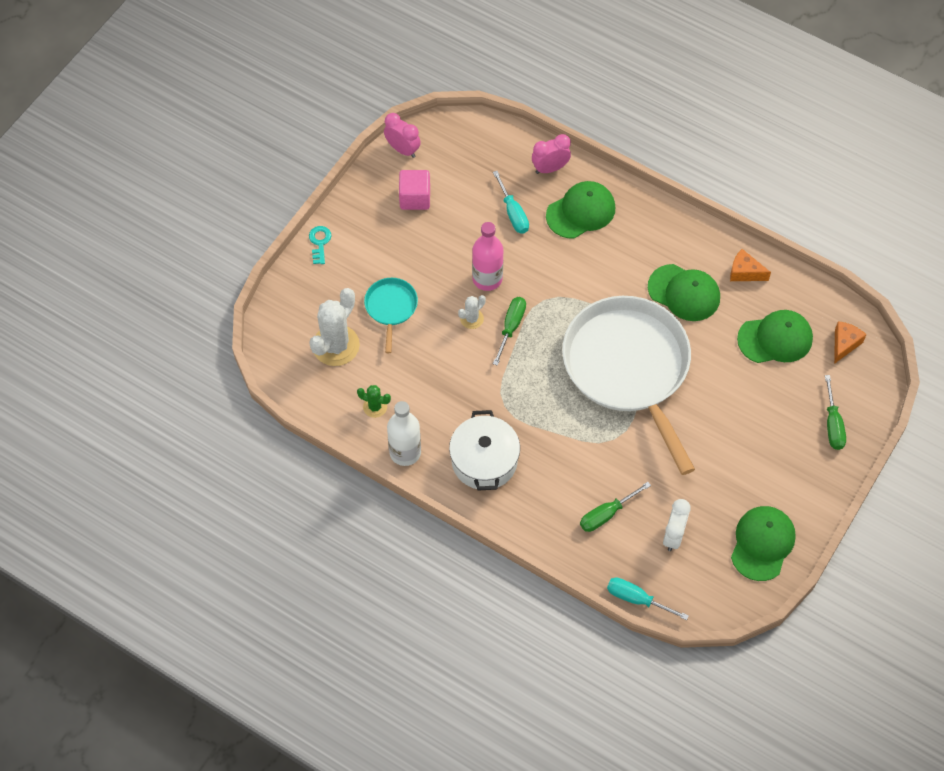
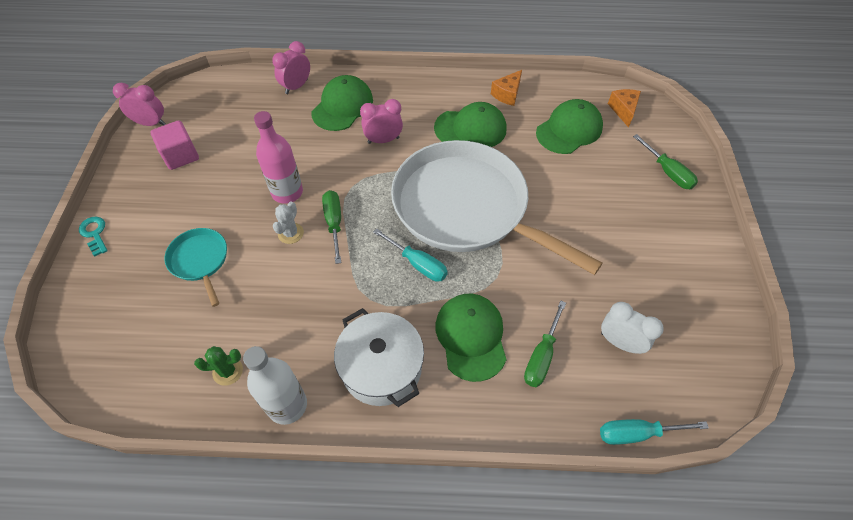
camera: 30 degrees left, 5 degrees down
(336, 345) = (153, 327): white cactus -> none
(513, 213) = (282, 131): turquoise screwdriver -> turquoise screwdriver (417, 263)
(597, 266) = (383, 140): none -> pink clock
(673, 536) = (620, 342): white clock -> white clock turned 45 degrees counterclockwise
(744, 272) = (507, 94): orange cheese -> orange cheese turned 45 degrees counterclockwise
(762, 543) = (702, 304): green cap -> green cap (471, 337)

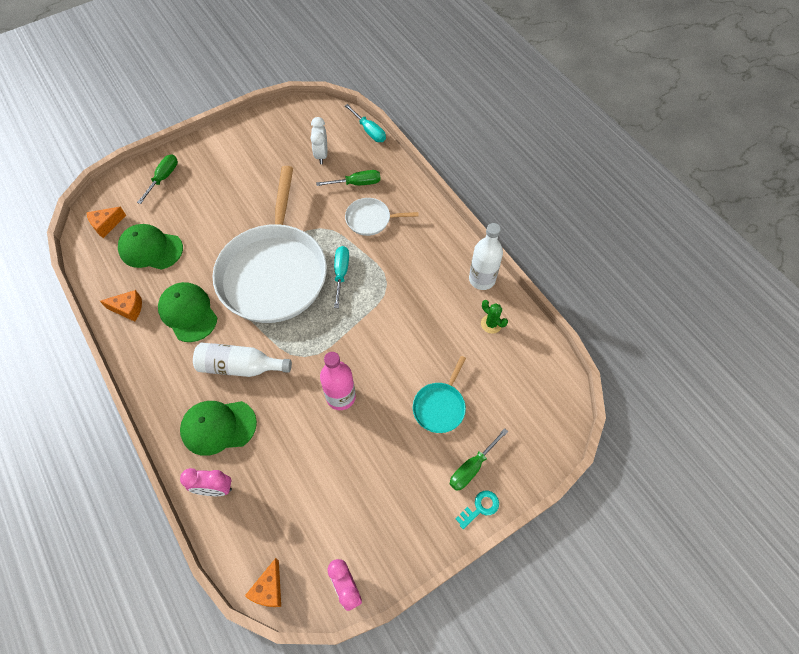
camera: 125 degrees left, 5 degrees up
(94, 233) = (480, 507): turquoise key -> turquoise key turned 150 degrees counterclockwise
(181, 156) = (363, 517): pink cube -> none
(199, 86) = (269, 589): none -> orange cheese
(290, 233) = (374, 365): white cactus -> none
(334, 223) = (345, 343): green screwdriver -> green screwdriver (472, 467)
(381, 368) = (424, 250): white pot -> none
(383, 140) = (240, 366): pink clock -> white bottle
(471, 337) = (370, 219): green cap -> white pan

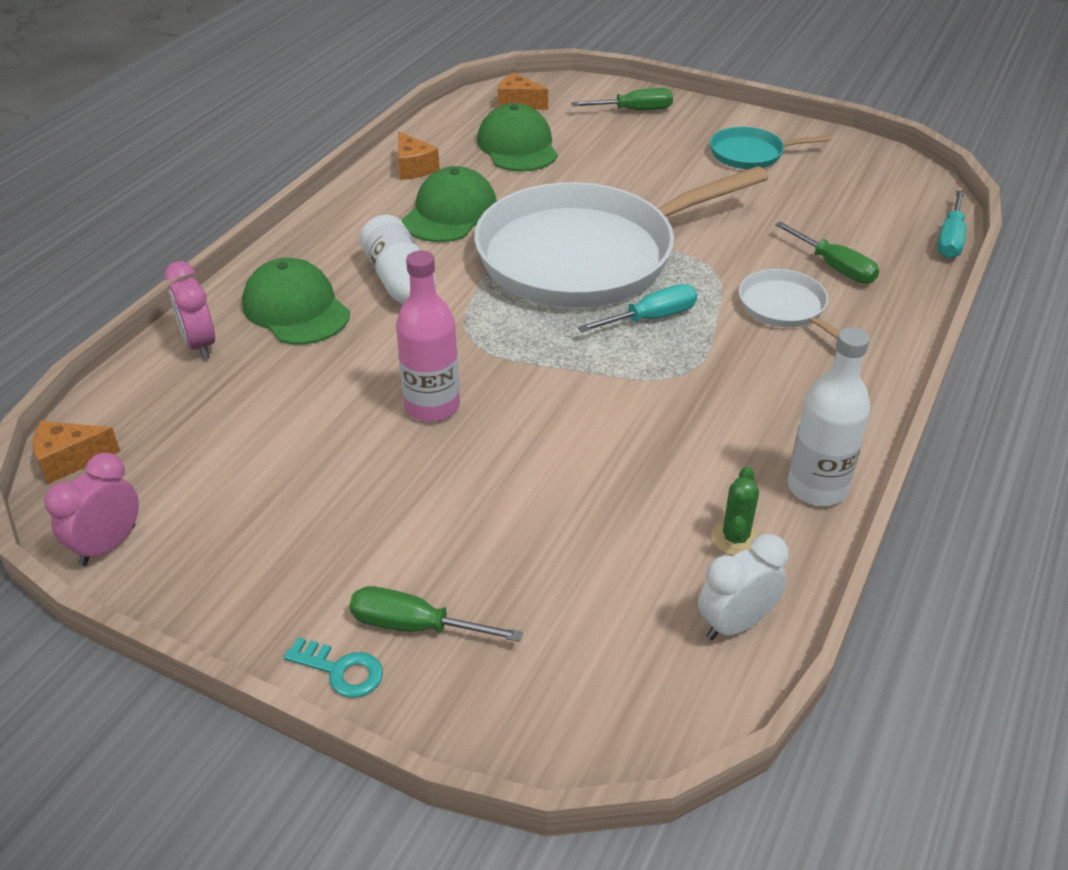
camera: 60 degrees right, 20 degrees down
(321, 155) = (840, 214): white clock -> white clock (735, 624)
(440, 406) = (505, 533): turquoise pan -> turquoise pan (750, 154)

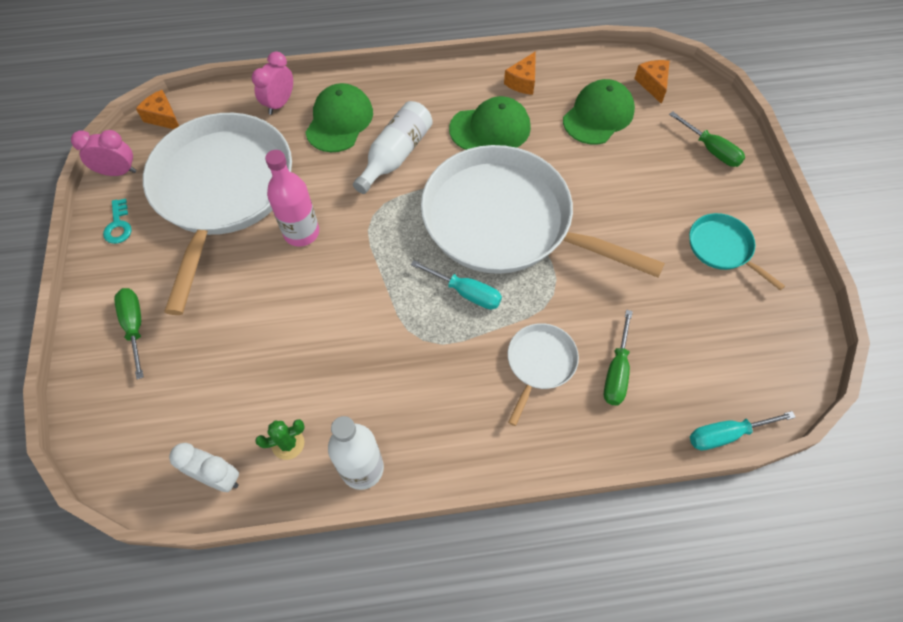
camera: 55 degrees right, 20 degrees up
(277, 450) = (222, 190): none -> white pan
(341, 670) = (91, 314): turquoise key -> turquoise key (118, 225)

